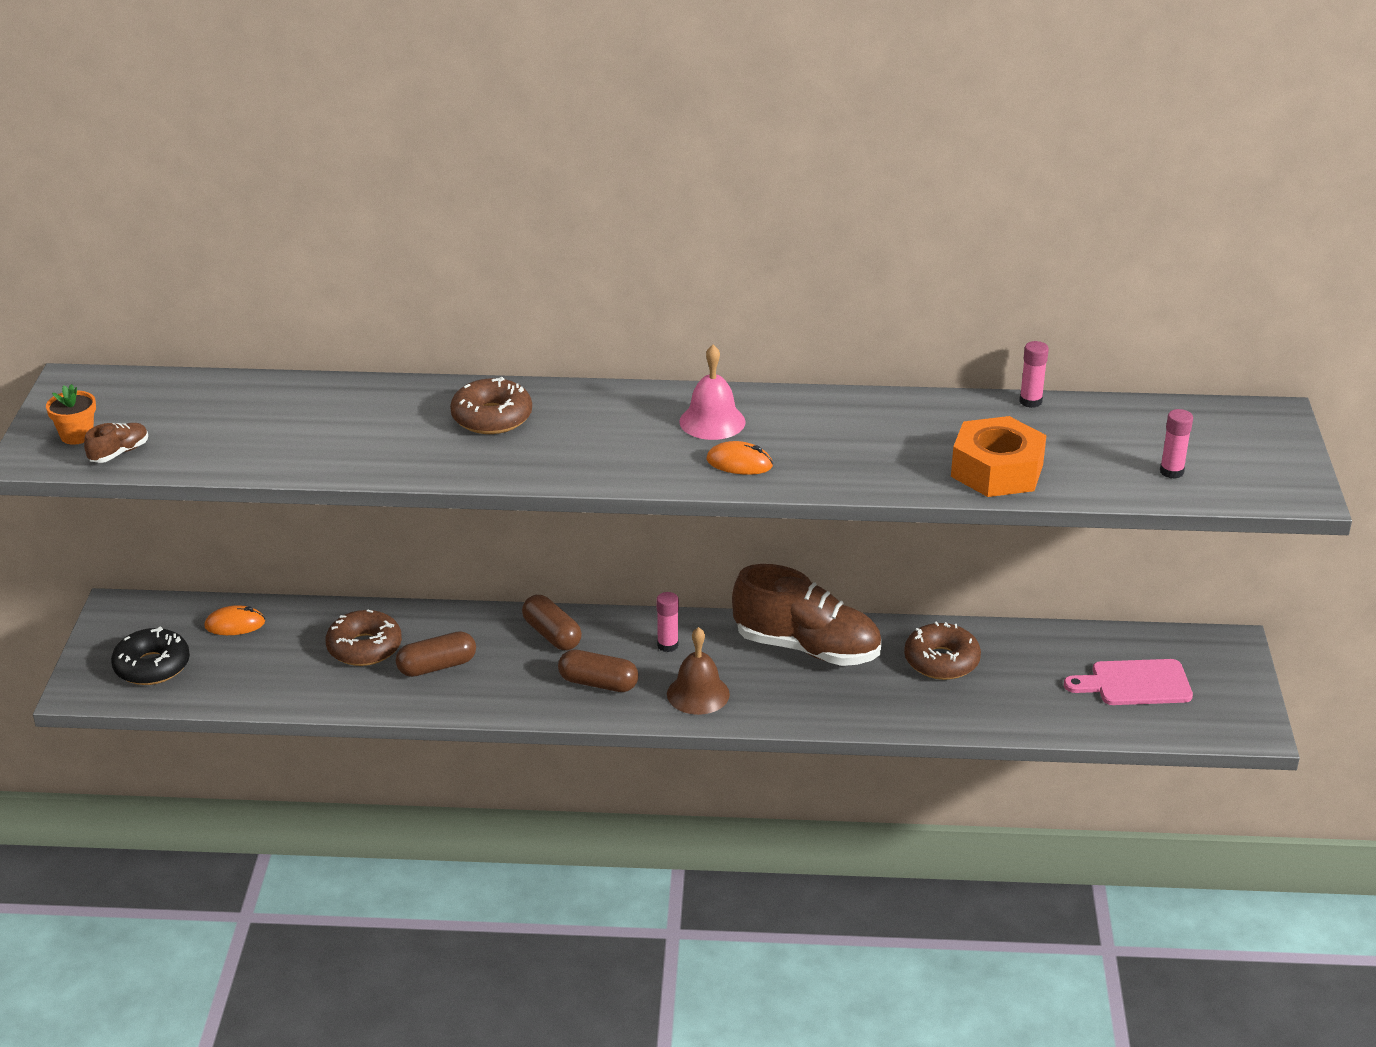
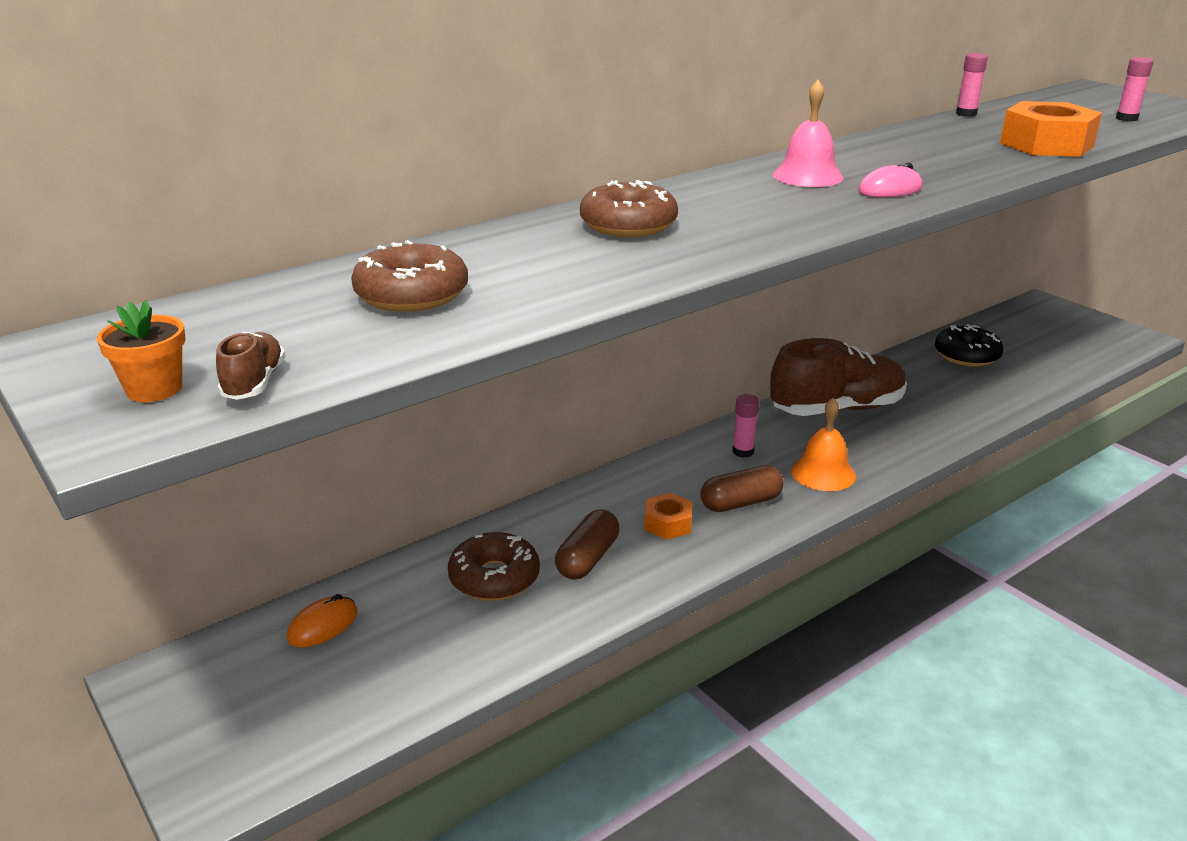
camera: 40 degrees left, 5 degrees down
(152, 666) = (277, 718): black donut -> black donut (966, 355)
(525, 671) = (668, 523): none -> orange nut
(552, 635) = (644, 486): brown capsule -> none
(698, 694) = (823, 473): brown bell -> orange bell
(739, 463) = (890, 189): orange mouse -> pink mouse
(941, 661) = (926, 378): brown donut -> brown donut (411, 294)
(1135, 683) = (1043, 342): pink cutting board -> none

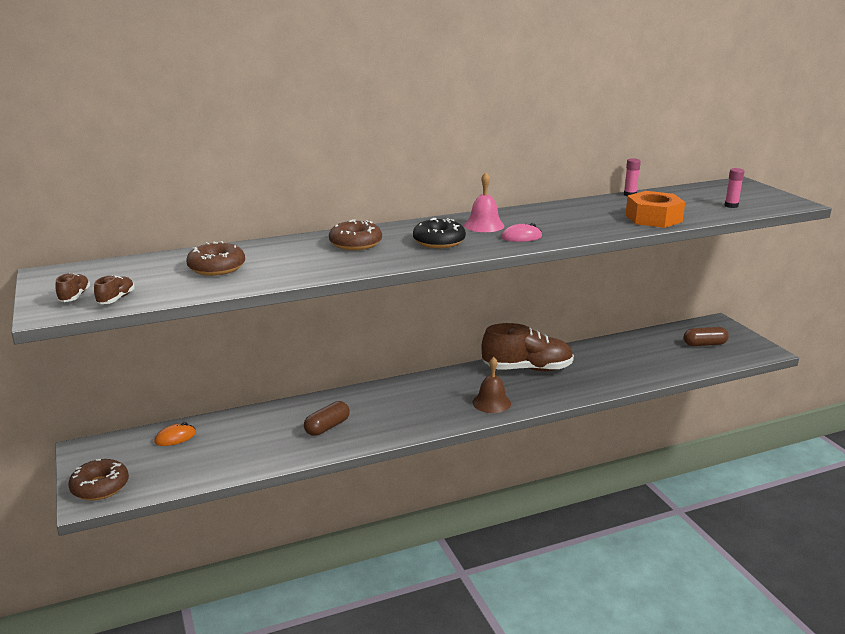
camera: 15 degrees right, 5 degrees down
(154, 389) = (74, 297): orange flower pot -> brown shoe
(494, 578) = (273, 429): brown donut -> brown donut (100, 487)
(668, 523) = (383, 416): orange nut -> none
(740, 503) = (431, 411): brown capsule -> brown capsule (704, 344)
(743, 451) = (452, 385): pink glue stick -> none
(823, 473) = (491, 403): orange bell -> brown bell
(966, 355) = (636, 348): black donut -> black donut (439, 242)

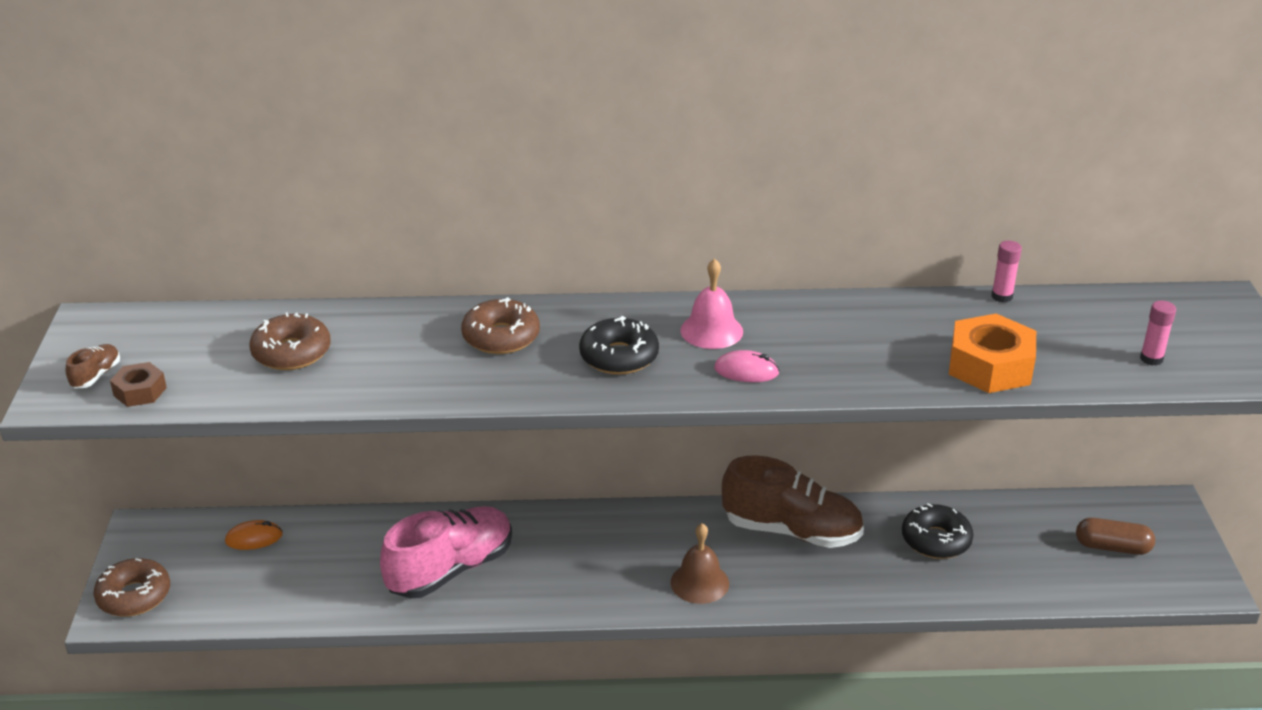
camera: 20 degrees right, 10 degrees up
(116, 299) = (140, 391): brown shoe -> brown nut
(327, 427) = (451, 569): brown capsule -> pink shoe
(611, 358) = (936, 540): none -> black donut

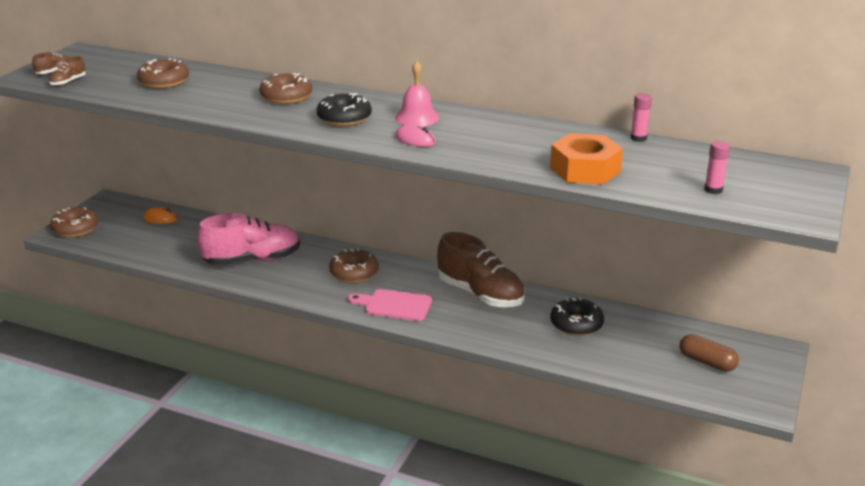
camera: 25 degrees right, 5 degrees down
(140, 391) = (68, 82): brown nut -> brown shoe
(607, 548) = (354, 273): none -> brown donut
(699, 582) = (394, 305): brown bell -> pink cutting board

